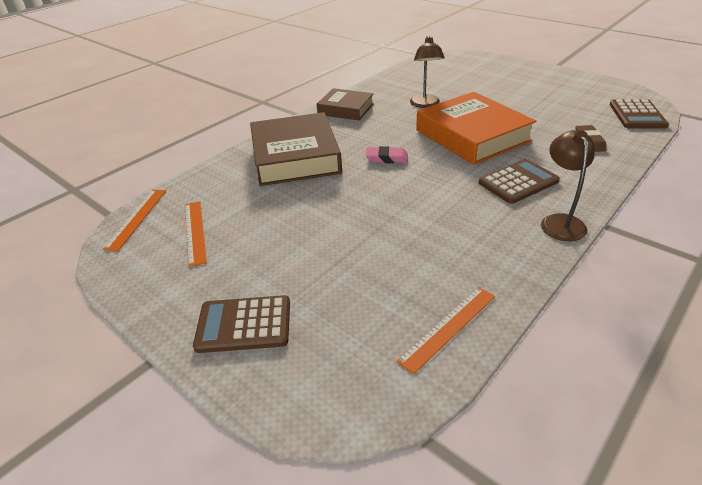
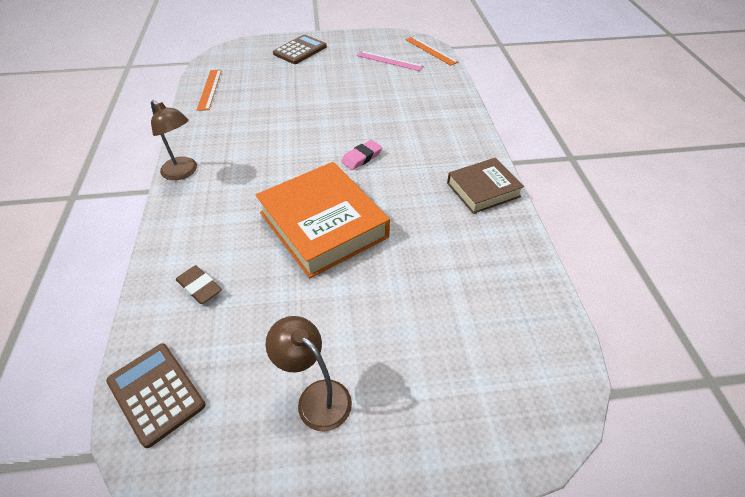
camera: 130 degrees right, 10 degrees up
(195, 232) = (389, 61): orange ruler -> pink ruler
(295, 157) = (426, 122): brown book -> none
(425, 104) = (423, 246): brown lamp -> brown lamp (316, 397)
(472, 135) = (323, 225): orange book -> orange book turned 45 degrees clockwise
(518, 182) = (237, 191): brown calculator -> none

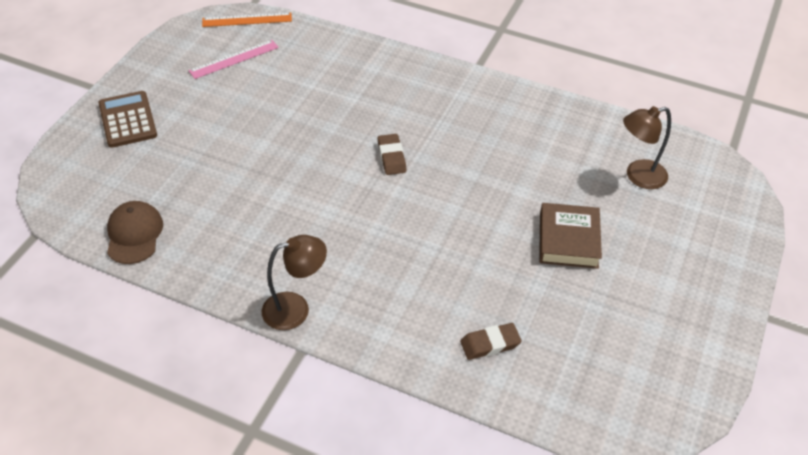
camera: 60 degrees left, 0 degrees up
(156, 393) = (596, 408): brown calculator -> none
(209, 89) = (134, 234): orange ruler -> brown cap
(316, 397) = (656, 303): brown lamp -> brown lamp (638, 176)
(323, 225) = (469, 225): orange book -> none
(362, 157) = (391, 157): pink eraser -> brown eraser
(483, 190) = (502, 101): brown book -> brown book (568, 240)

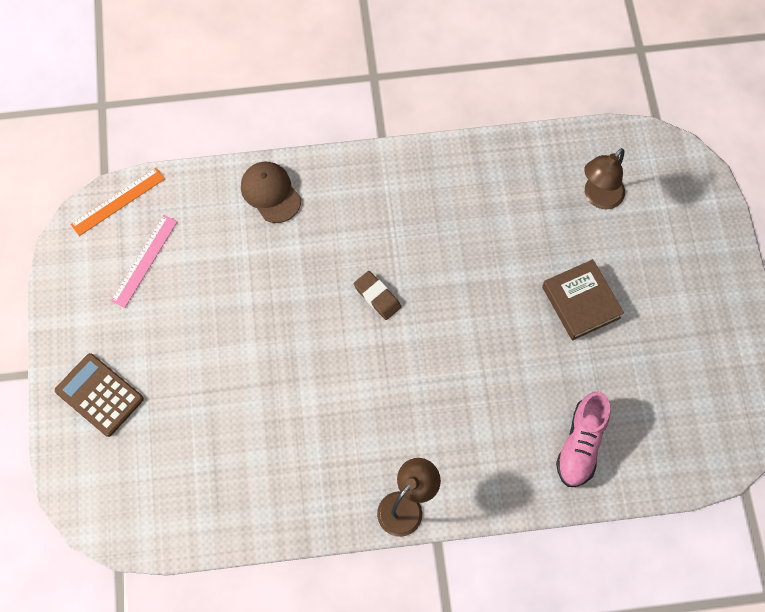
camera: 30 degrees left, 20 degrees up
(134, 234) = (211, 517): brown cap -> brown cap (270, 193)
(490, 344) = (581, 444): brown eraser -> pink shoe

